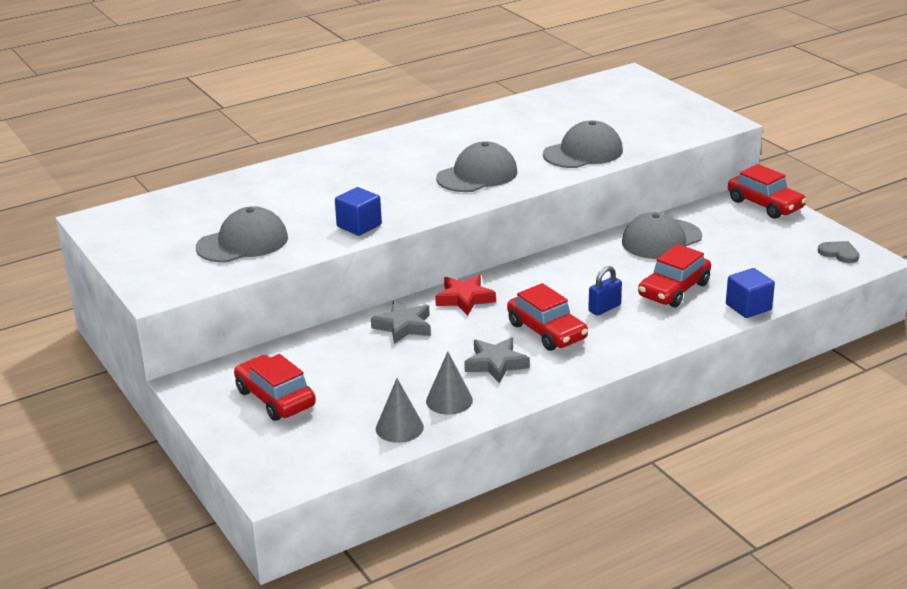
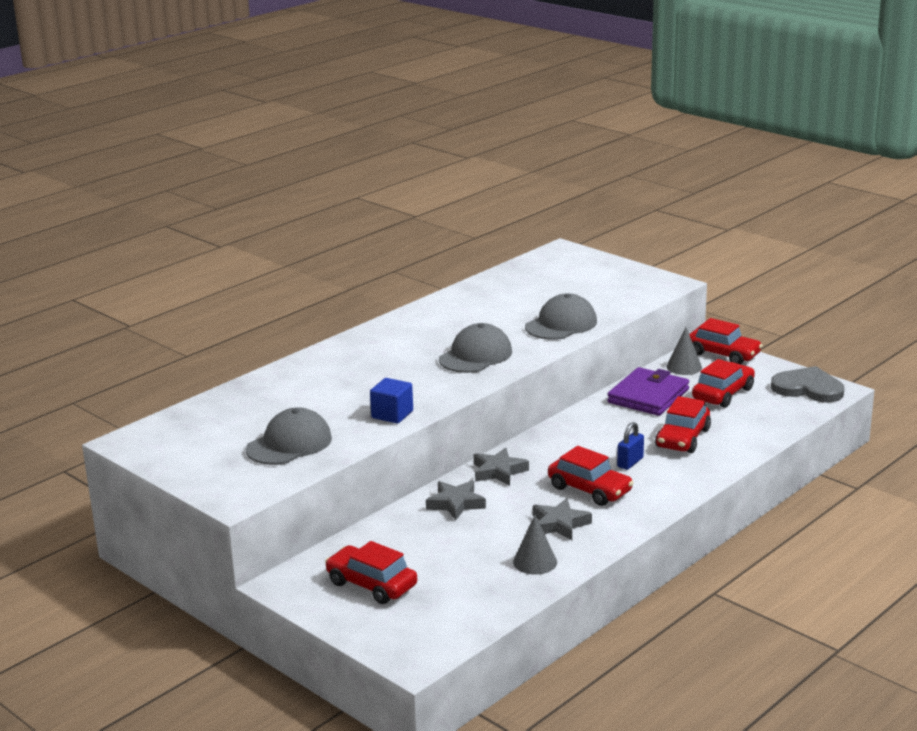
camera: 15 degrees left, 5 degrees down
(399, 428) = (503, 592): grey cone -> grey cone (684, 367)
(464, 299) = (498, 471): red star -> grey star
(661, 239) = (648, 396): grey cap -> purple wallet
(742, 247) = (723, 394): none -> red car
(748, 307) = (754, 444): blue cube -> none
(839, 253) = (808, 388): grey heart -> grey heart, size x1.89

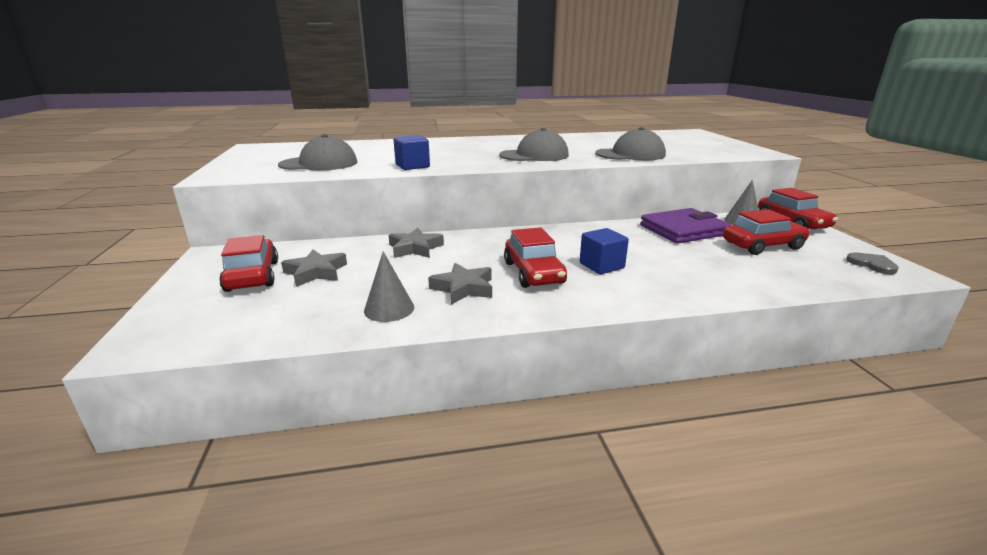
camera: 35 degrees right, 0 degrees up
(498, 471) = (483, 239): grey star -> grey star (316, 272)
(630, 462) = (601, 266): blue padlock -> blue cube
(683, 438) = (679, 264): red car -> none
(808, 388) = (872, 264): grey heart -> grey heart, size x0.53

